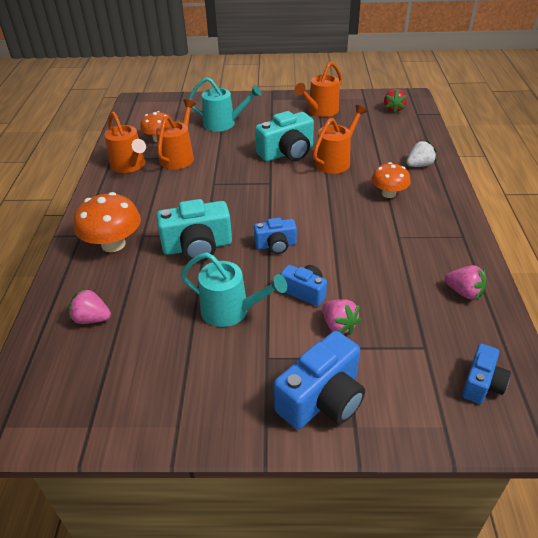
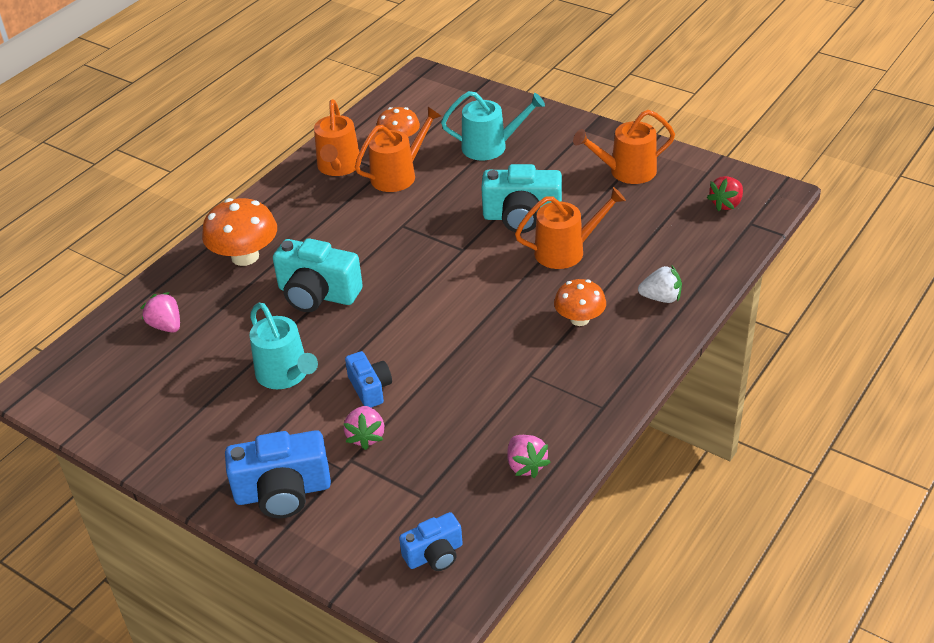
camera: 35 degrees right, 0 degrees up
(223, 123) = (490, 147): turquoise watering can -> turquoise watering can turned 45 degrees counterclockwise
(276, 245) = (393, 326): blue camera -> none

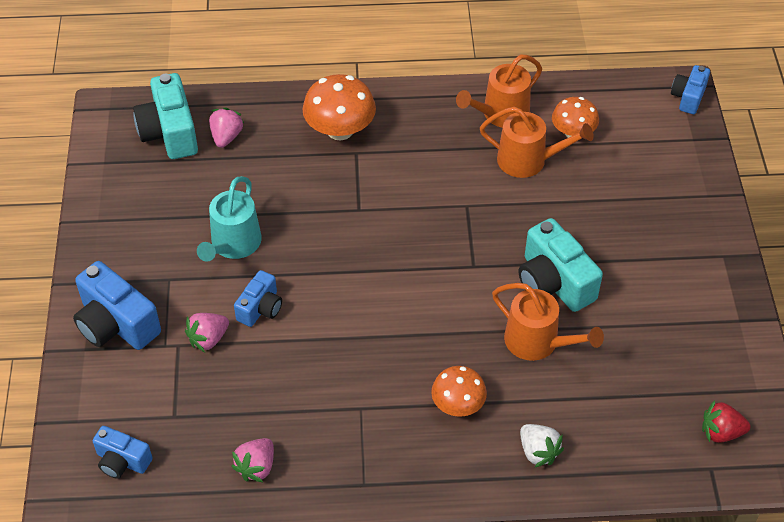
camera: 50 degrees right, 10 degrees up
(317, 294) = (336, 205): turquoise camera -> turquoise camera (169, 132)
(434, 77) = (688, 97): none -> blue camera
(490, 147) = (629, 200): turquoise watering can -> none
(627, 171) = (693, 324): orange watering can -> none

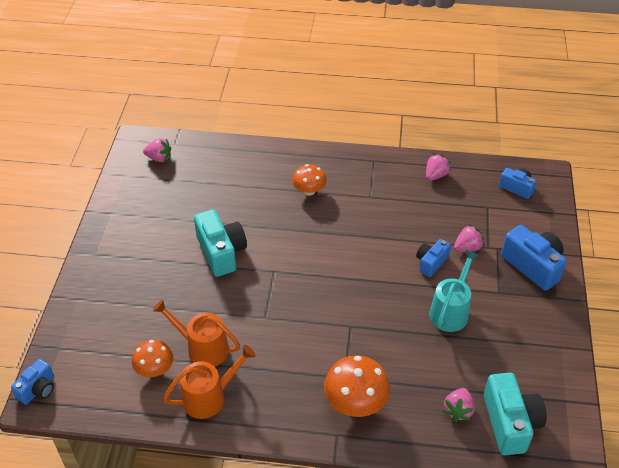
camera: 170 degrees left, 5 degrees down
(537, 342) = (247, 217): orange watering can -> none
(538, 452) = (269, 162): white strawberry -> none
(721, 432) = (159, 158): red strawberry -> pink strawberry

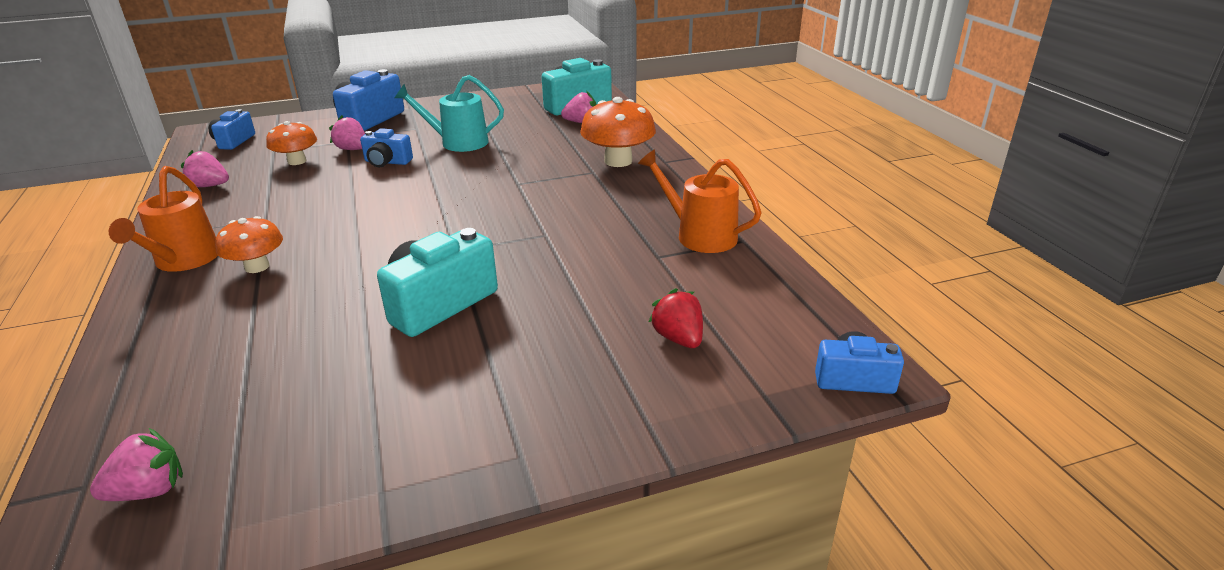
camera: 115 degrees left, 15 degrees down
(120, 335) = (678, 338): none -> red strawberry
(154, 369) = (703, 286): orange mushroom -> orange mushroom (297, 161)
(159, 158) = (149, 490): pink strawberry -> pink strawberry turned 75 degrees clockwise
(203, 348) = (634, 261): orange watering can -> orange watering can (184, 260)

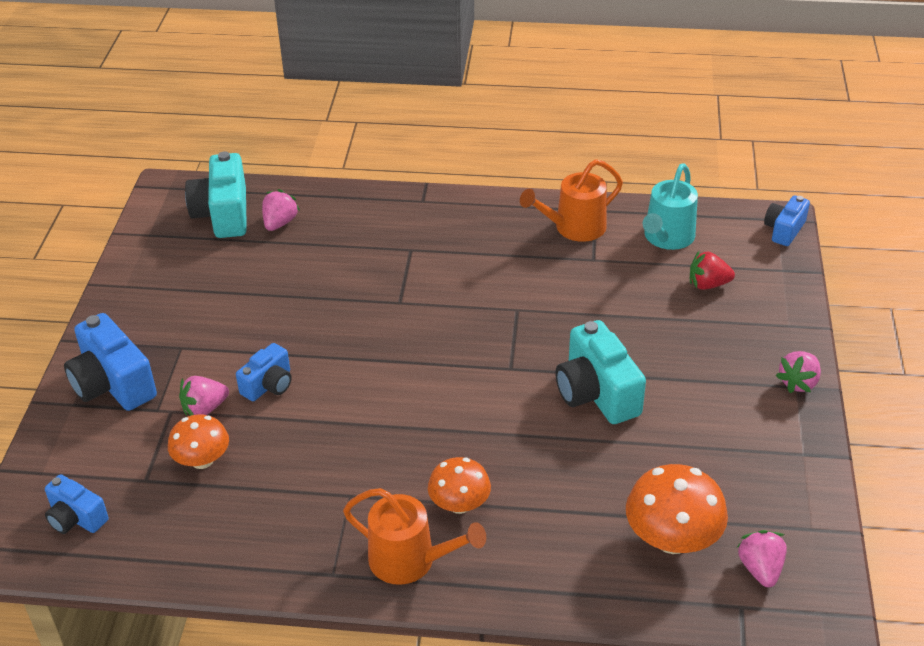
camera: 65 degrees left, 10 degrees up
(210, 186) = (218, 541): pink strawberry -> pink strawberry (798, 383)
(458, 142) = (258, 322): turquoise watering can -> turquoise watering can (667, 238)
(618, 161) = (399, 227): orange mushroom -> orange mushroom (672, 539)

